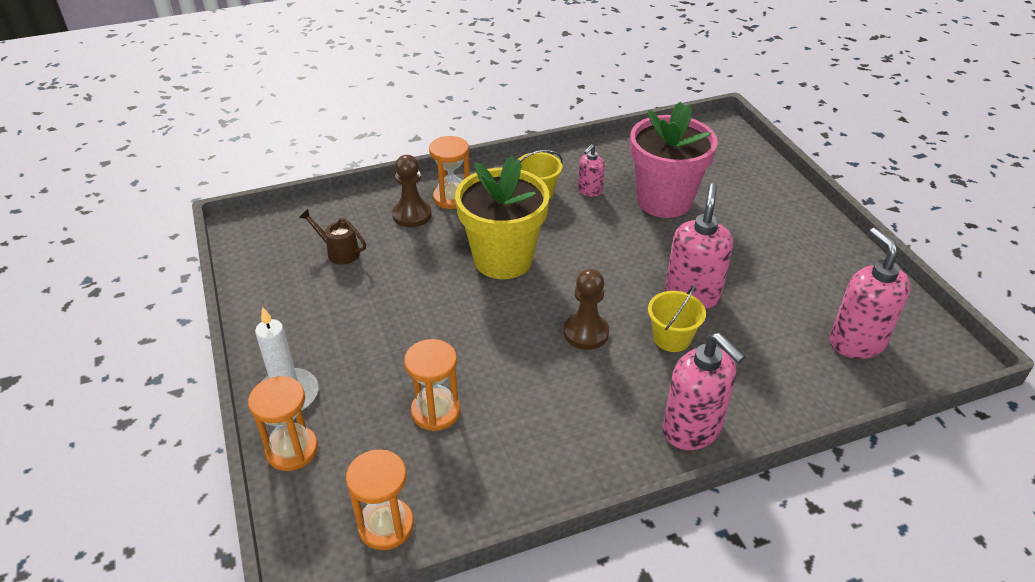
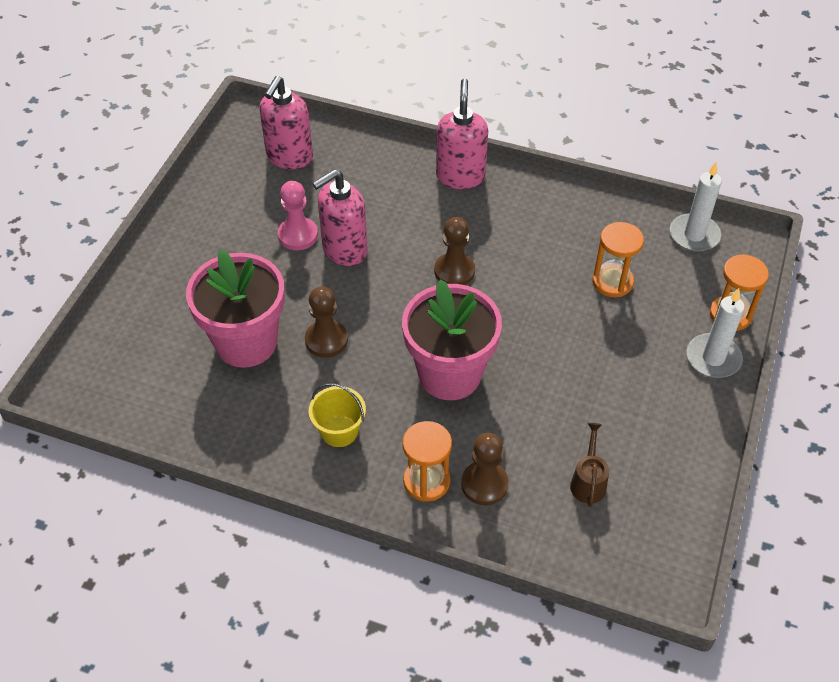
camera: 140 degrees left, 10 degrees up
(339, 252) = (588, 481): brown watering can -> brown watering can turned 150 degrees counterclockwise
(386, 525) = (694, 235): orange hourglass -> white candle
(503, 259) = (449, 374): yellow flower pot -> pink flower pot
(589, 191) = (293, 399): pink soap dispenser -> none
(615, 231) = (326, 340): none -> brown pawn
(671, 338) = (400, 231): yellow bucket -> none
(742, 284) = (298, 235): none -> pink pawn

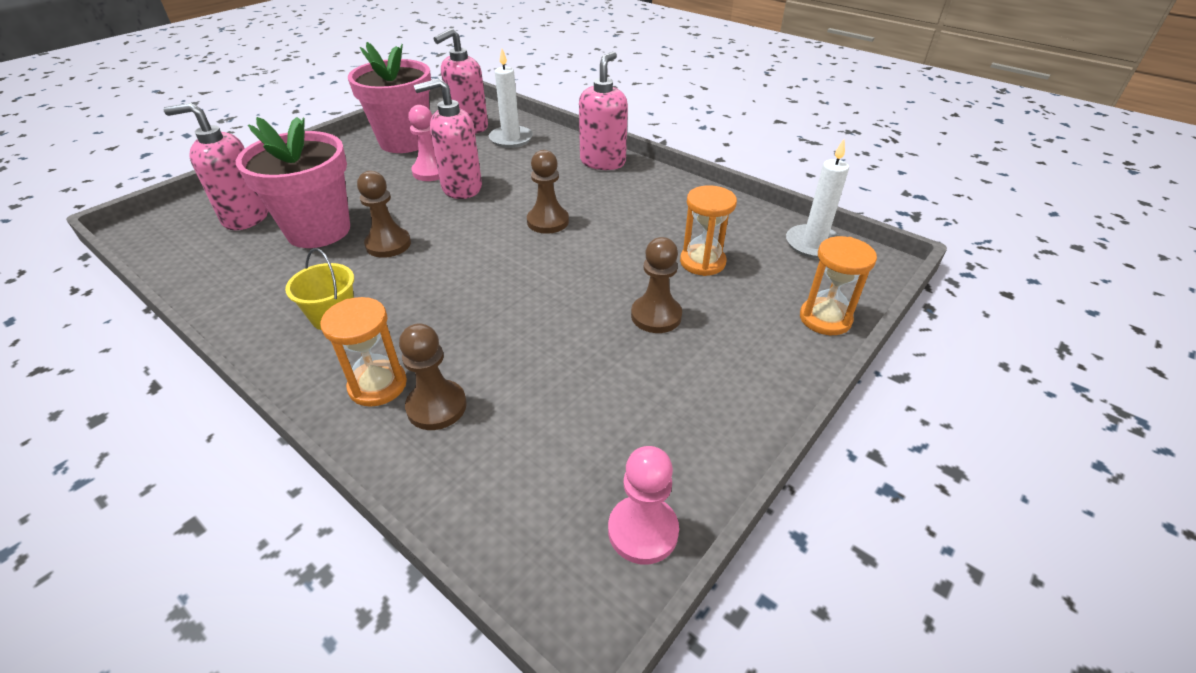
camera: 20 degrees right, 10 degrees down
(158, 347) = (245, 217): none -> pink soap dispenser
(449, 374) = (480, 297): pink flower pot -> pink flower pot (404, 142)
(588, 481) = (558, 439): brown watering can -> none
(602, 350) = (656, 316): none -> brown pawn
(678, 527) = (643, 531): none -> pink pawn
(713, 358) = (785, 354): white candle -> white candle (511, 139)

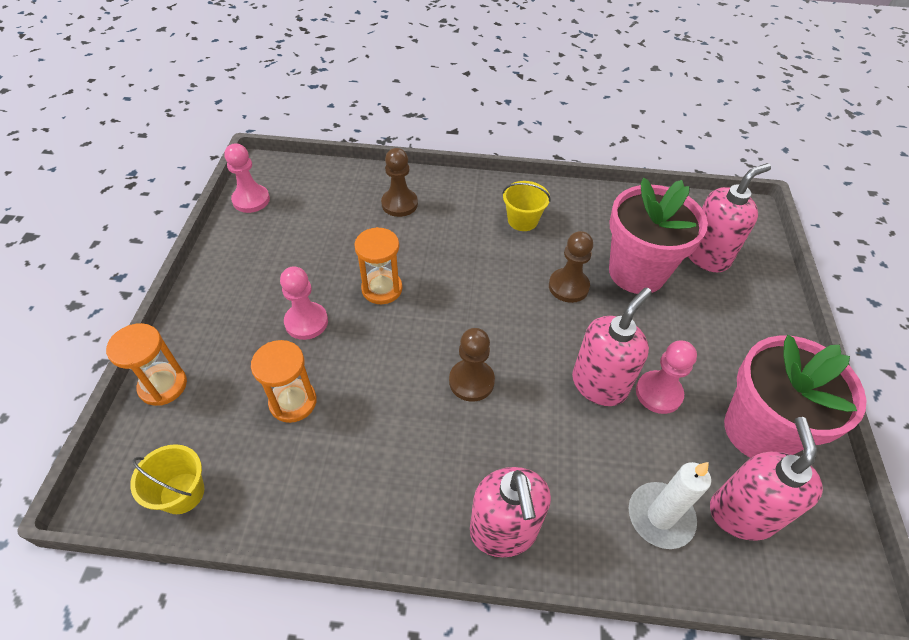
camera: 145 degrees right, 10 degrees up
(378, 385) = (443, 199): orange hourglass -> orange hourglass (382, 289)
(656, 316) = (306, 322): brown pawn -> pink pawn
(813, 244) = (182, 493): white candle -> yellow bucket

